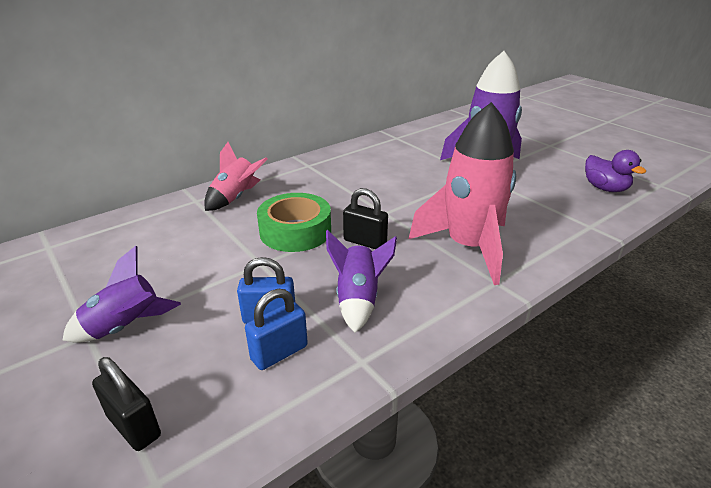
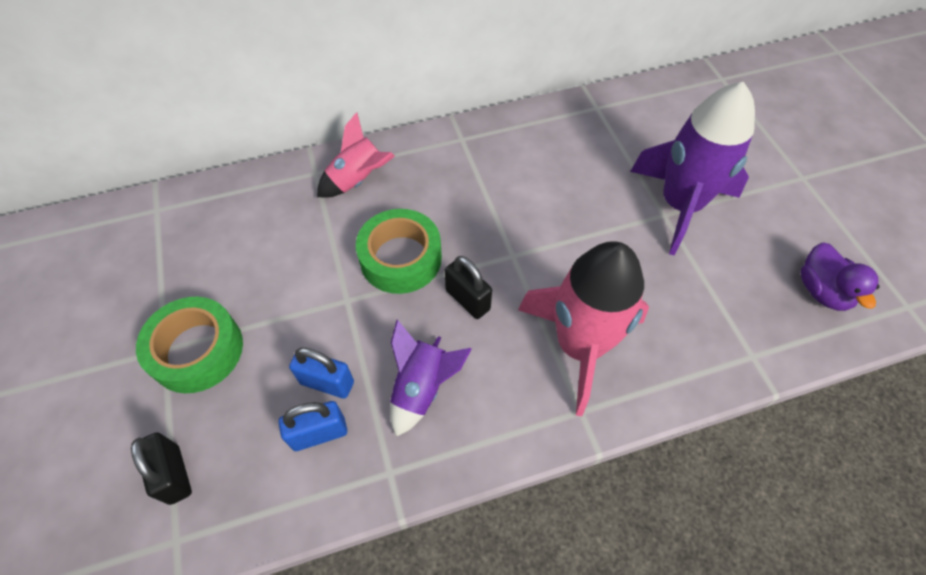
camera: 20 degrees right, 25 degrees up
(125, 327) = (197, 350): purple rocket -> green tape

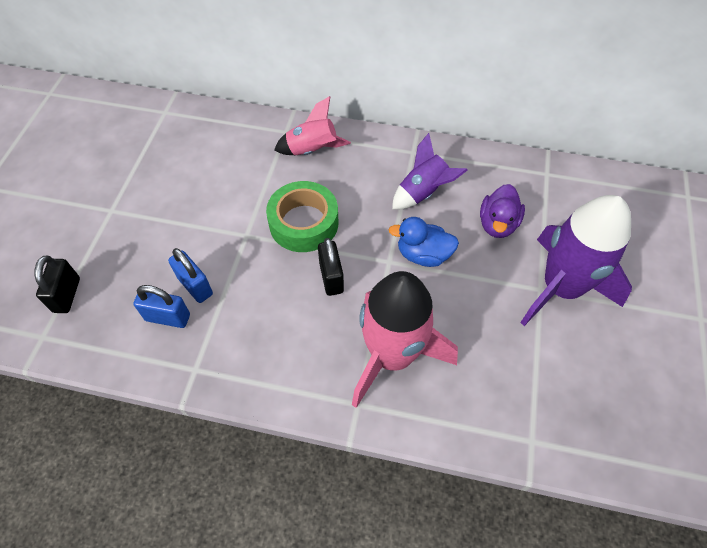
camera: 30 degrees right, 0 degrees up
(197, 350) = (129, 221): green tape -> none
(422, 388) = (255, 324): purple rocket -> purple rocket (423, 192)
(540, 233) = (423, 255): none -> blue duck
(821, 291) = (640, 423): purple duck -> purple duck (497, 224)

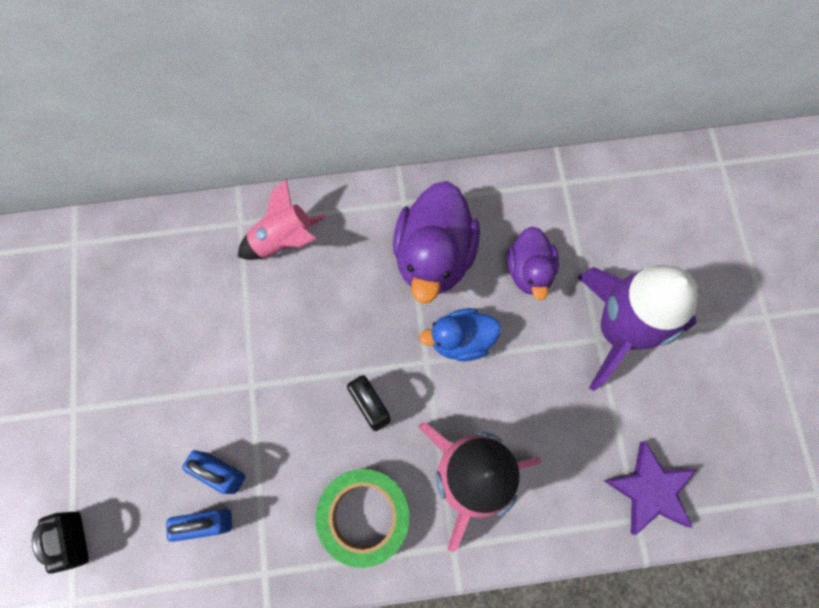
camera: 20 degrees left, 15 degrees up
(304, 223) = (312, 345): green tape -> green tape (364, 516)
(423, 192) = (434, 256): purple rocket -> purple duck
(551, 420) = (650, 490): none -> purple star

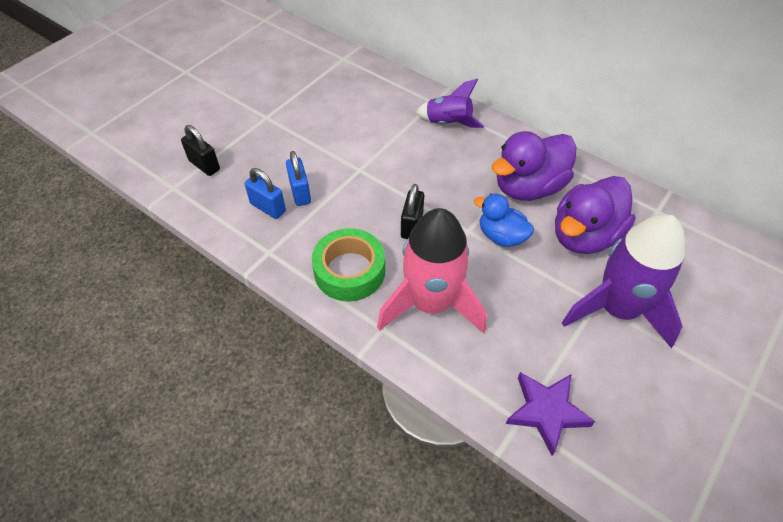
camera: 45 degrees right, 20 degrees down
(75, 539) = (204, 165): black padlock -> black padlock turned 75 degrees counterclockwise
(283, 240) = (448, 123): pink rocket -> purple rocket
(529, 271) = (584, 236): purple duck -> purple duck, size x1.66

